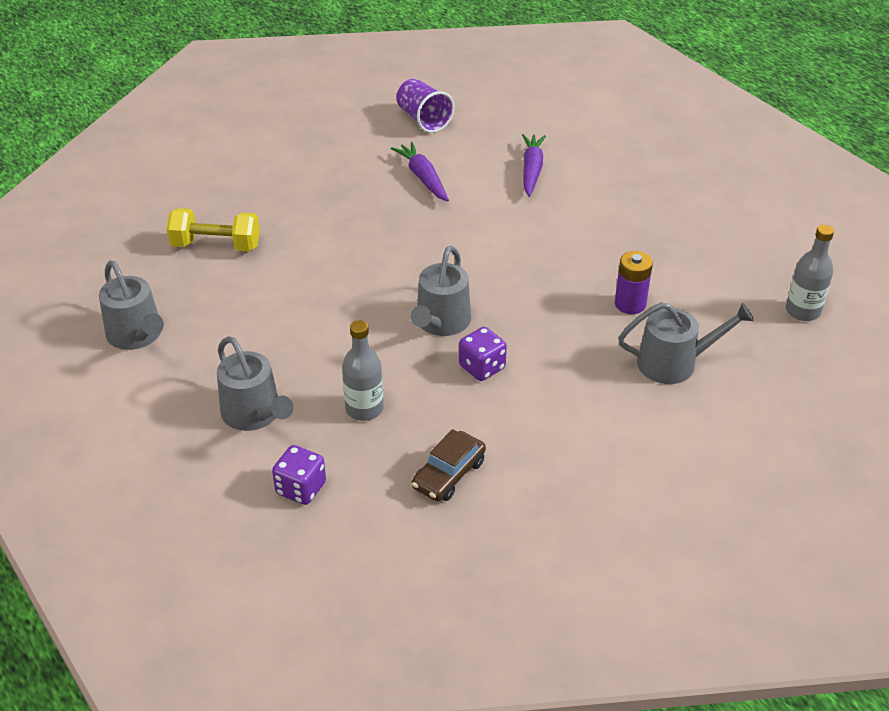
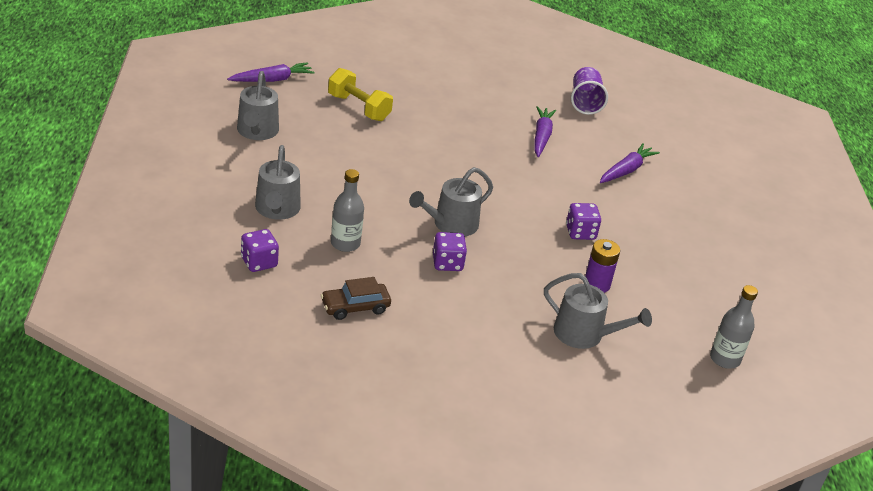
camera: 30 degrees right, 5 degrees down
(89, 264) = (272, 80): none -> purple carrot
(561, 259) = (580, 233): none -> purple dice

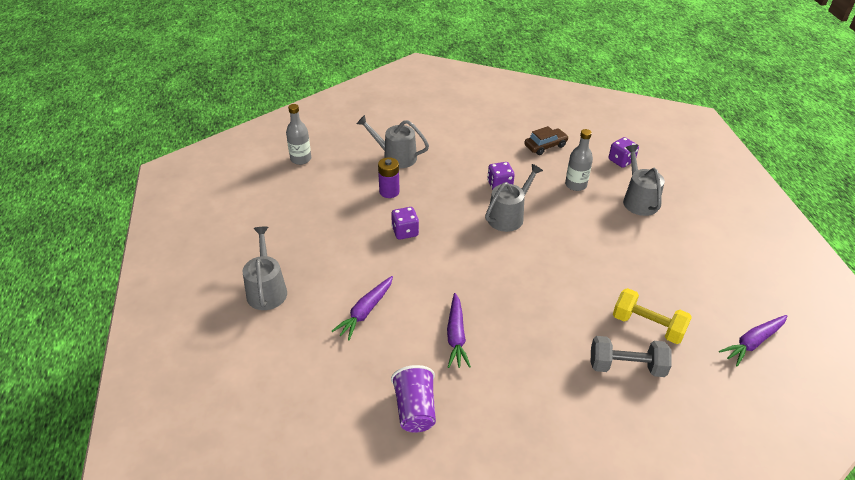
camera: 175 degrees right, 5 degrees up
(257, 131) = (711, 270): grey watering can -> grey watering can (266, 290)
(397, 89) = (626, 366): none -> grey dumbbell

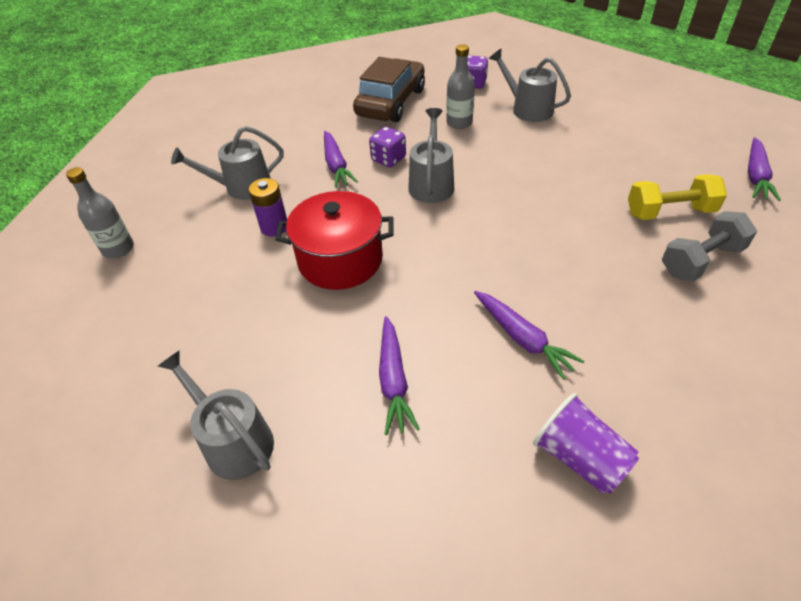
camera: 35 degrees left, 5 degrees up
(405, 232) = (340, 260): purple dice -> red pot
(463, 172) = (336, 165): none -> purple carrot
(545, 146) = (391, 102): brown car -> brown car, size x1.82

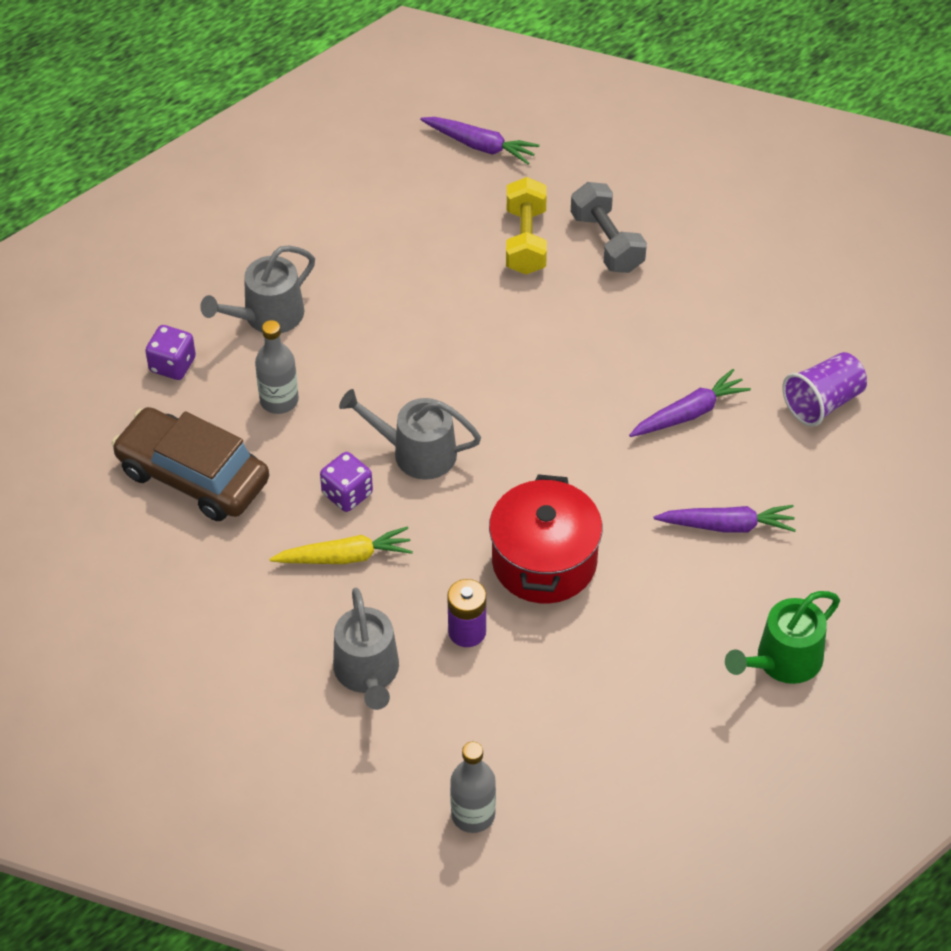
camera: 85 degrees left, 5 degrees up
(234, 441) = (783, 661): grey watering can -> green watering can
(336, 165) = (344, 557): purple carrot -> yellow carrot

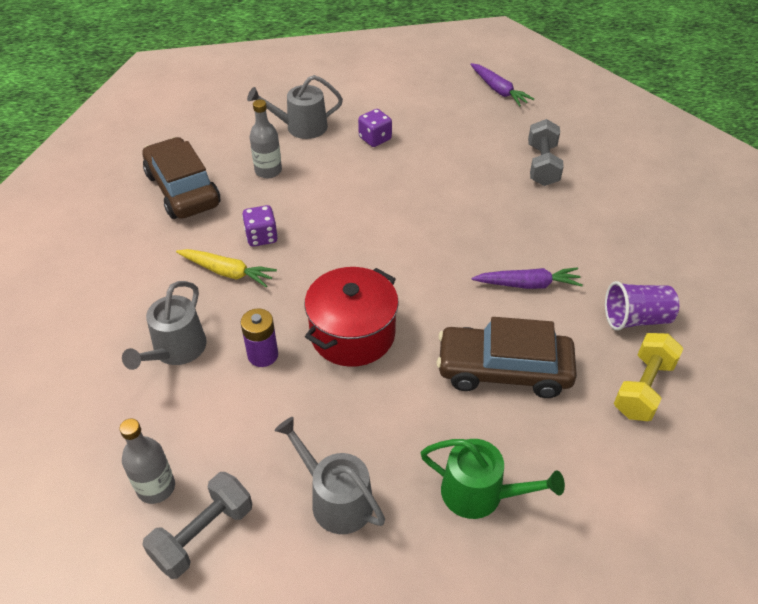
camera: 30 degrees right, 5 degrees down
(172, 365) = (226, 131): purple dice -> purple dice (375, 139)
(416, 453) = (324, 232): grey watering can -> grey watering can (336, 499)
(526, 241) = (489, 146): yellow dumbbell -> yellow dumbbell (643, 388)
(556, 830) = (203, 534): none -> grey dumbbell
(726, 525) = (503, 370): purple carrot -> brown car
(783, 661) = (480, 493): green watering can -> green watering can turned 150 degrees counterclockwise

